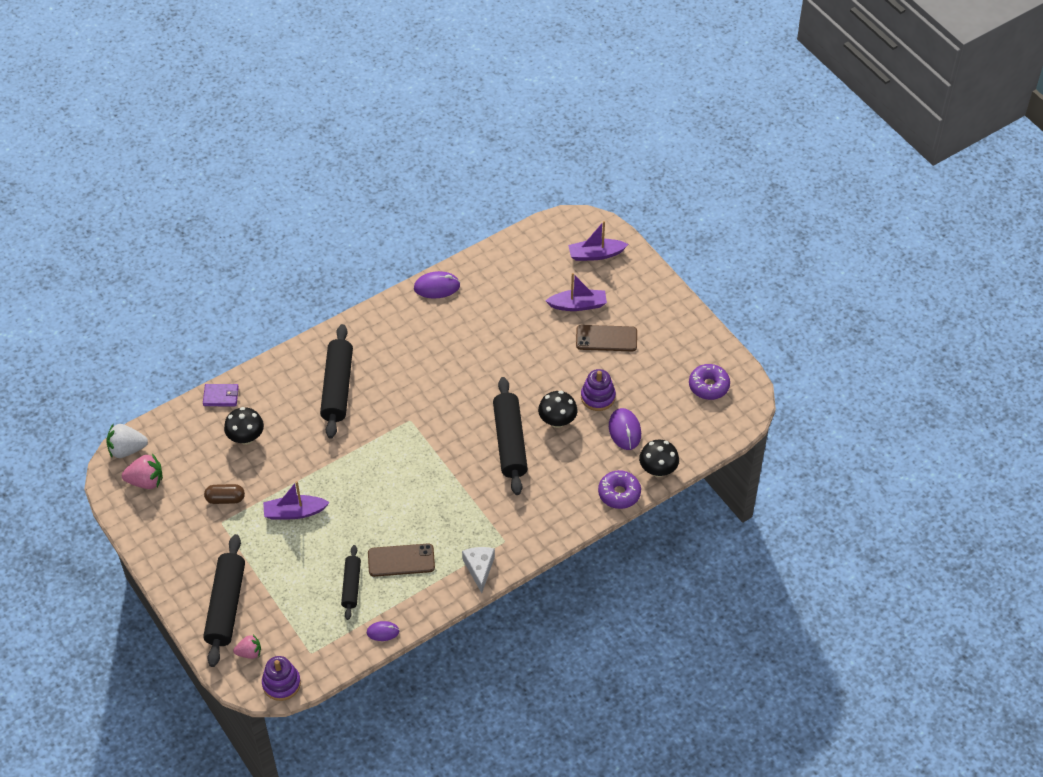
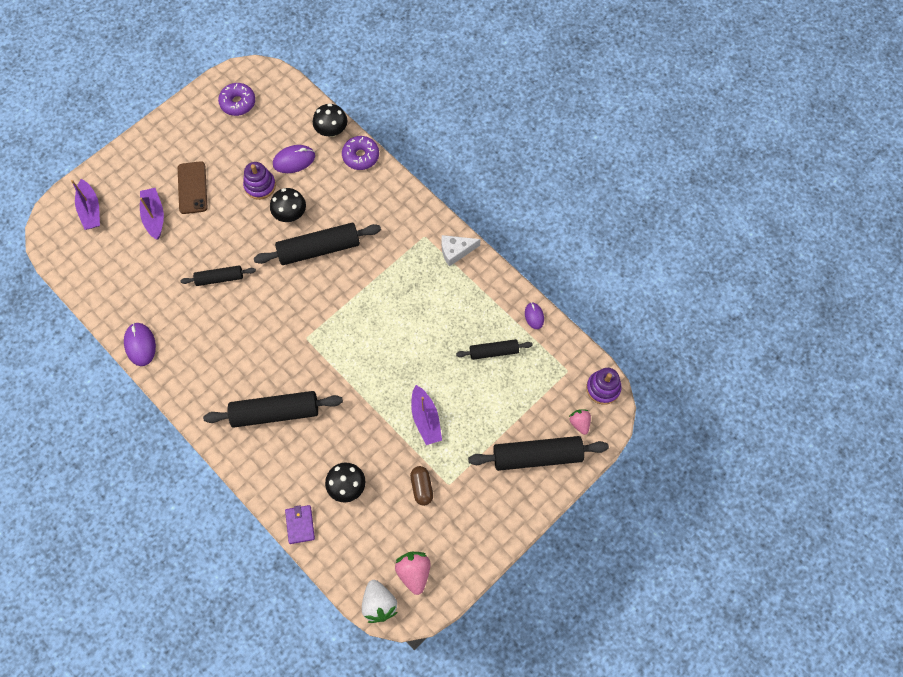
camera: 100 degrees left, 15 degrees up
(401, 560) = (460, 315): brown phone -> none
(494, 354) = (219, 278): none -> black rolling pin

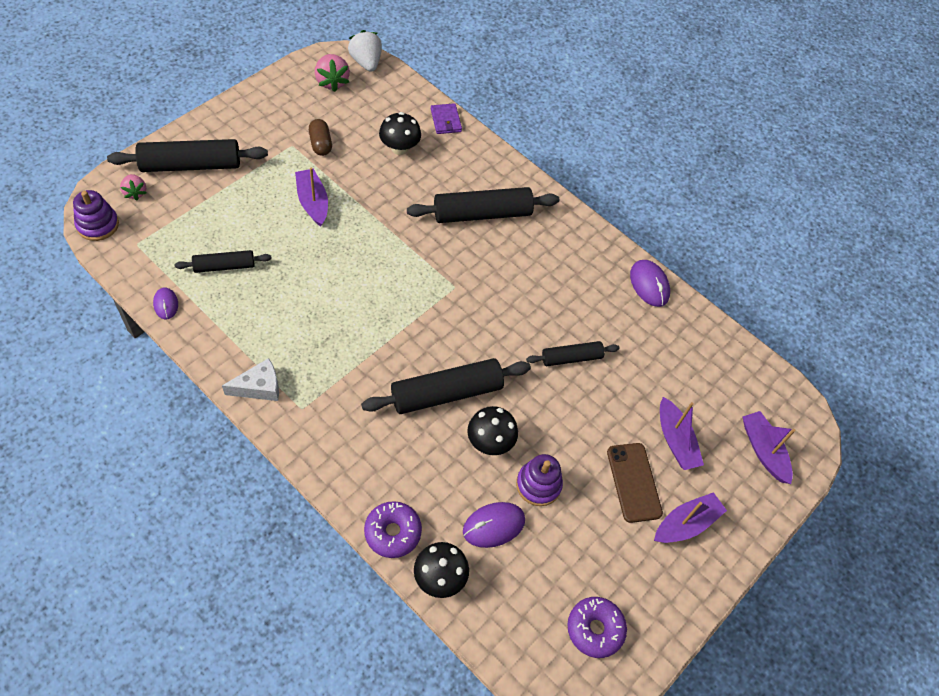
camera: 170 degrees right, 10 degrees down
(163, 161) = (686, 524): none -> purple boat

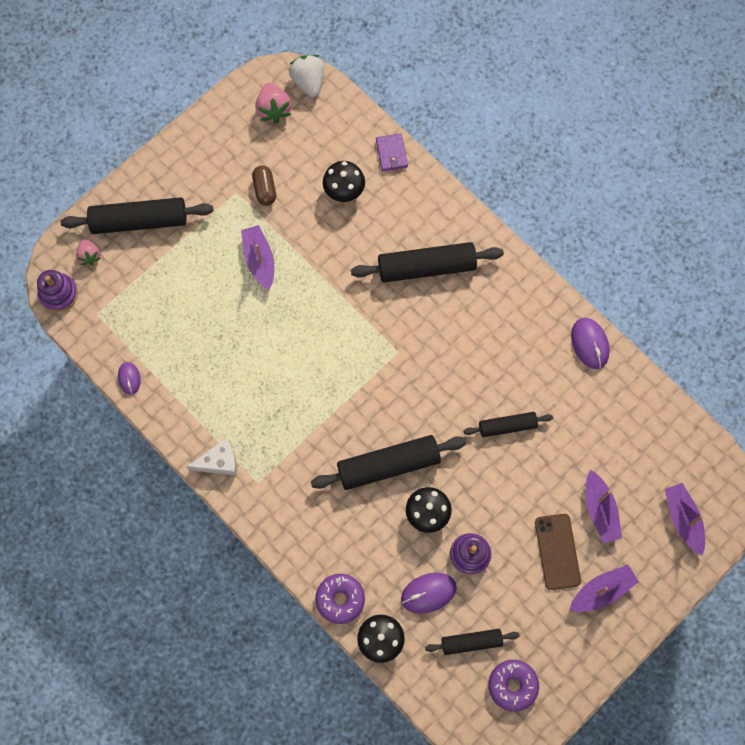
camera: 10 degrees right, 15 degrees up
(224, 266) = (179, 335): black rolling pin -> black rolling pin (471, 642)

